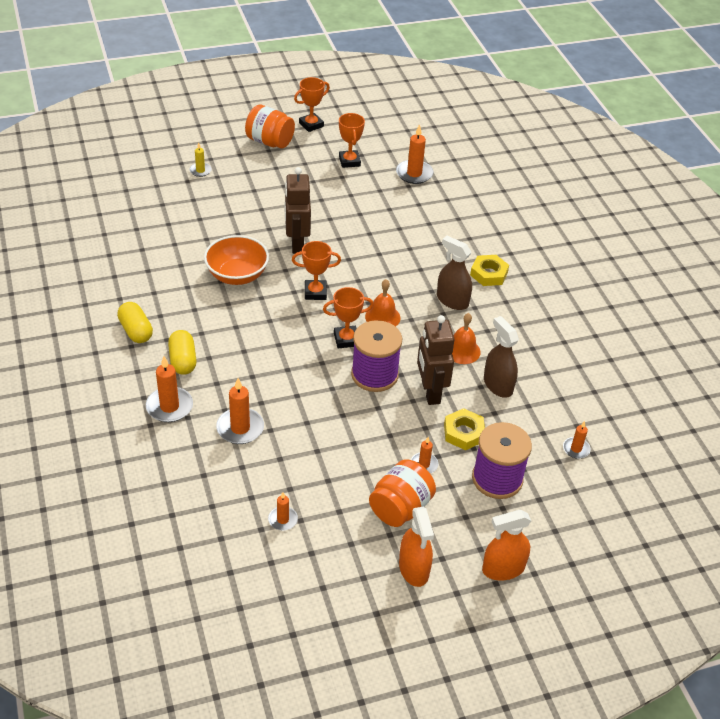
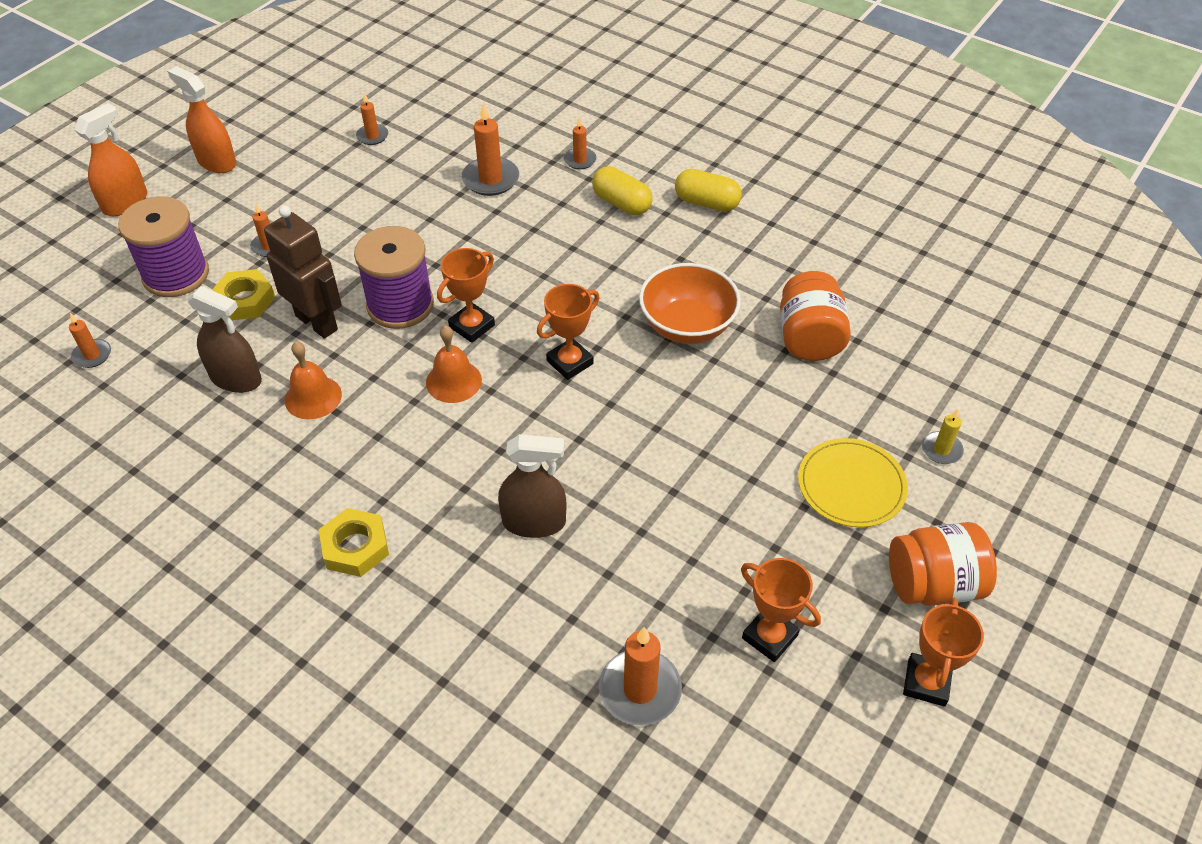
camera: 145 degrees right, 5 degrees up
(169, 407) = (580, 160): orange candle -> orange candle, size x0.58
(254, 181) = (851, 485): none -> yellow plate
(297, 244) = (669, 417): brown robot -> none
(400, 507) = (265, 199): orange jar -> orange jar (809, 338)
(452, 300) = (379, 464): brown spray bottle -> brown spray bottle (534, 522)

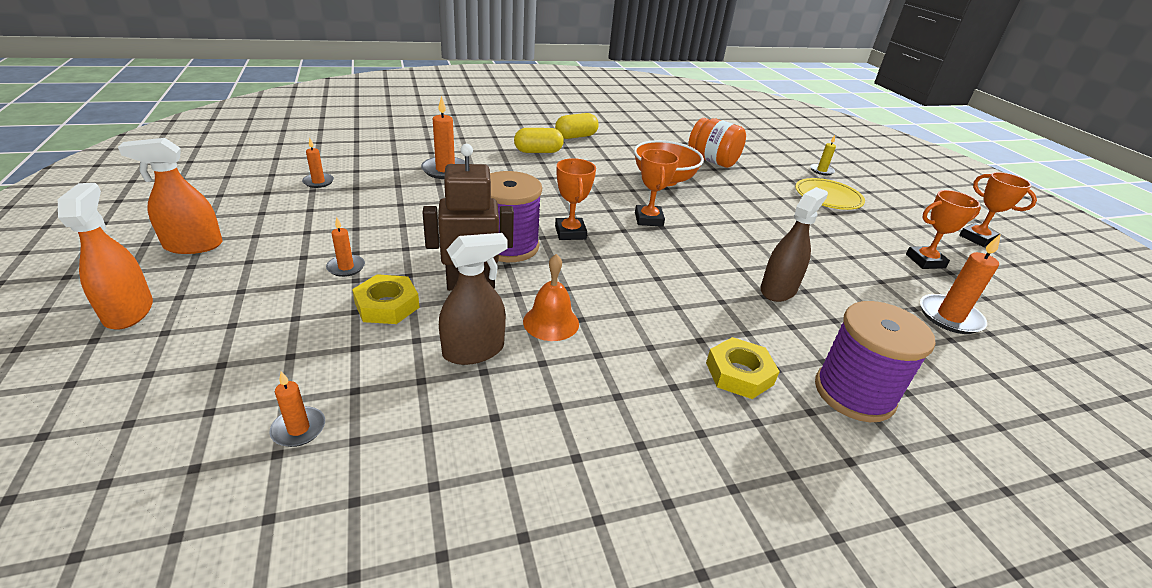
camera: 55 degrees left, 15 degrees down
(176, 275) = (287, 326): purple spool -> purple spool (854, 393)
(453, 381) = (613, 260): orange bell -> none
(580, 160) = (481, 144): orange candle -> none
(933, 584) = (910, 209): orange jar -> none

